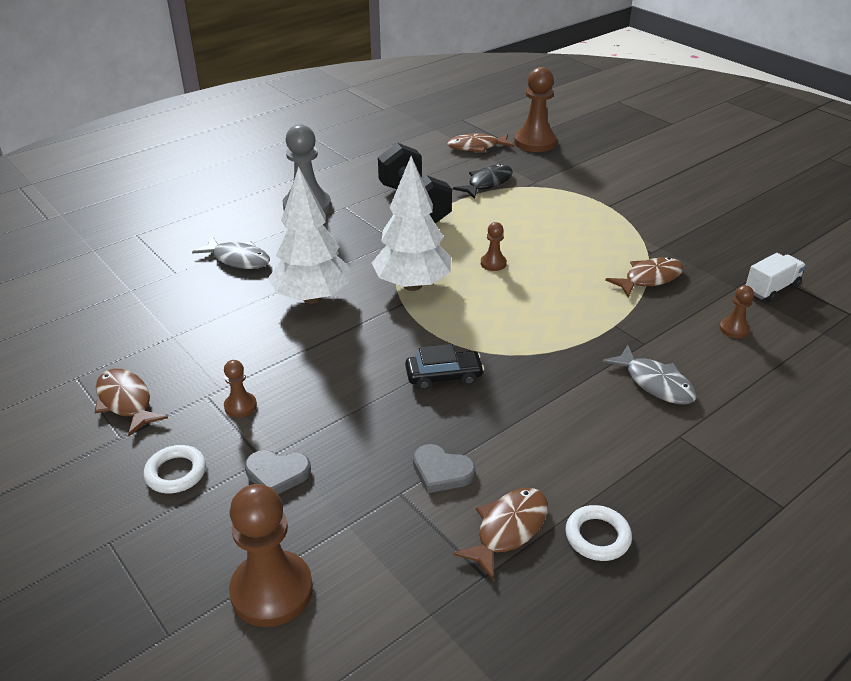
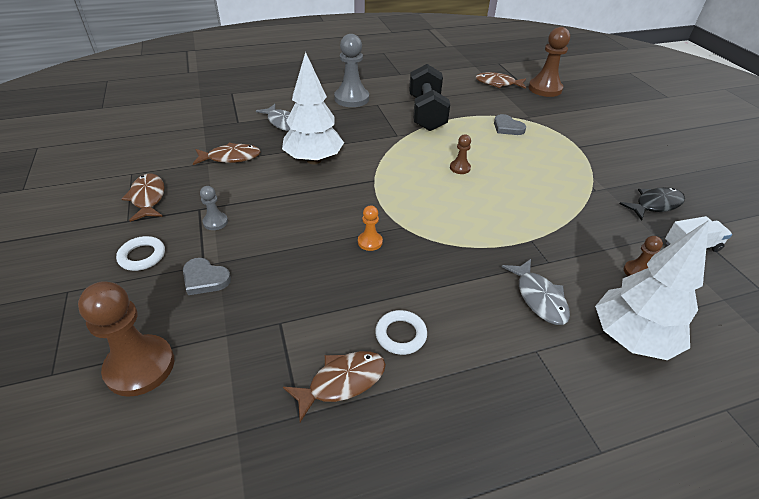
camera: 20 degrees right, 5 degrees up
(240, 406) = (215, 222): brown pawn -> grey pawn
(412, 285) = (389, 169): white tree -> white tree (631, 338)
(441, 471) = (321, 316): grey heart -> grey heart (507, 127)
(444, 376) = (370, 242): black car -> orange pawn
(487, 183) = (490, 110): black fish -> black fish (655, 205)
(597, 536) = (412, 416): white ring -> white ring (401, 335)
(649, 278) = (582, 210): brown fish -> brown fish (231, 157)

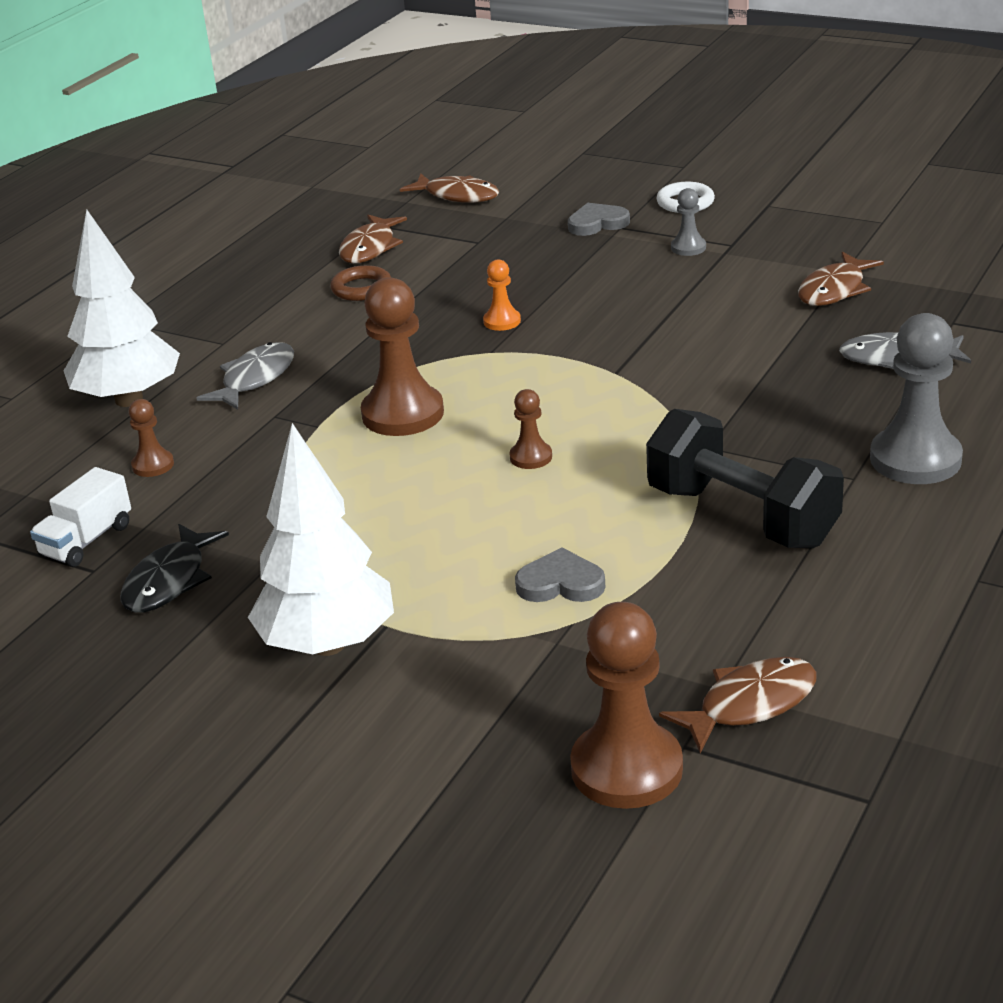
camera: 140 degrees right, 10 degrees down
(140, 366) = (532, 181): brown pawn -> brown pawn (403, 414)
(148, 198) = (802, 222): brown fish -> brown fish (457, 196)
(314, 160) = (737, 347): white tree -> white tree (328, 644)
(401, 335) = (361, 288): white ring -> brown ring
(539, 298) = (255, 379): grey fish -> grey fish turned 90 degrees clockwise

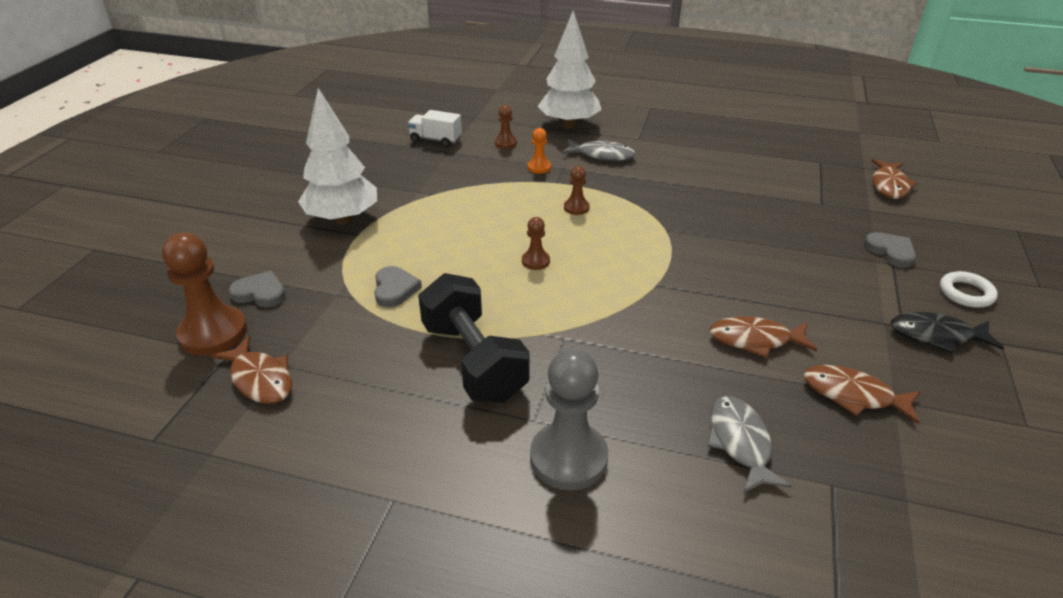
camera: 75 degrees right, 5 degrees up
(169, 581) = (401, 167): black fish -> black fish (936, 335)
(361, 288) = (727, 170): brown ring -> none
(370, 248) = (785, 165): brown fish -> brown fish (755, 340)
(403, 414) = (576, 208): brown pawn -> brown pawn, size x0.49
(502, 321) = (709, 228): orange pawn -> orange pawn (539, 167)
(527, 726) = (260, 293): none -> grey heart
(688, 248) = (880, 302): grey pawn -> none
(742, 516) = (473, 361): black dumbbell -> black dumbbell turned 60 degrees counterclockwise

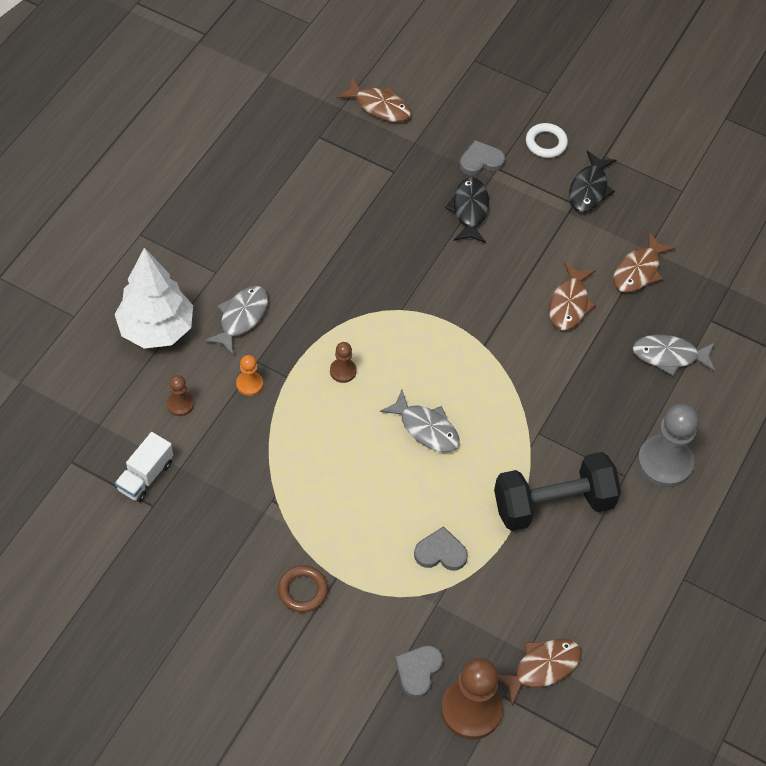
camera: 80 degrees left, 20 degrees up
(342, 219) = (303, 590): white tree -> brown ring
(535, 261) = (426, 428): brown pawn -> grey fish
(820, 253) = (469, 210): none -> black fish

